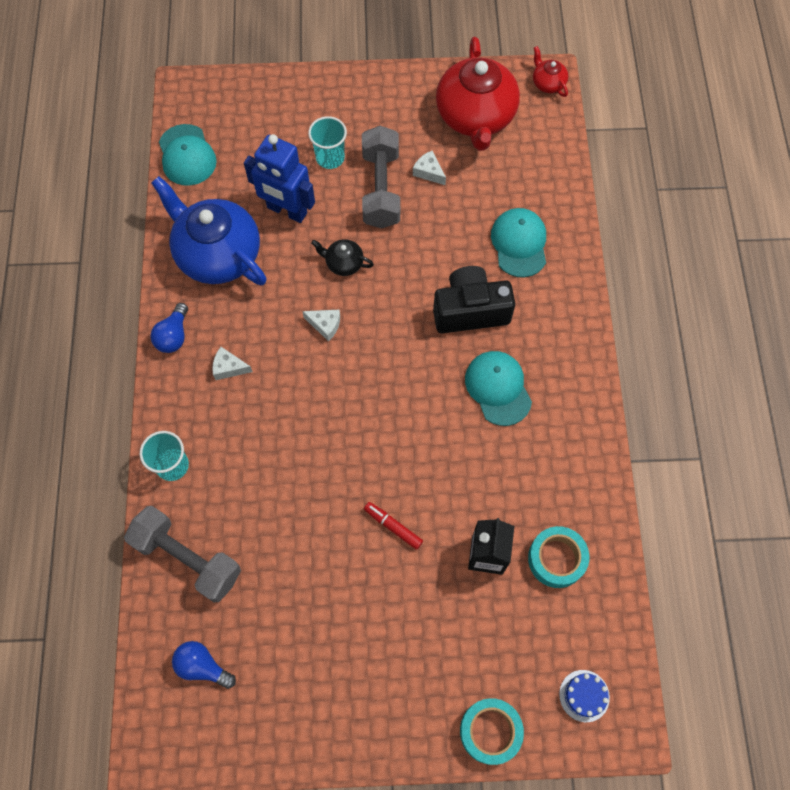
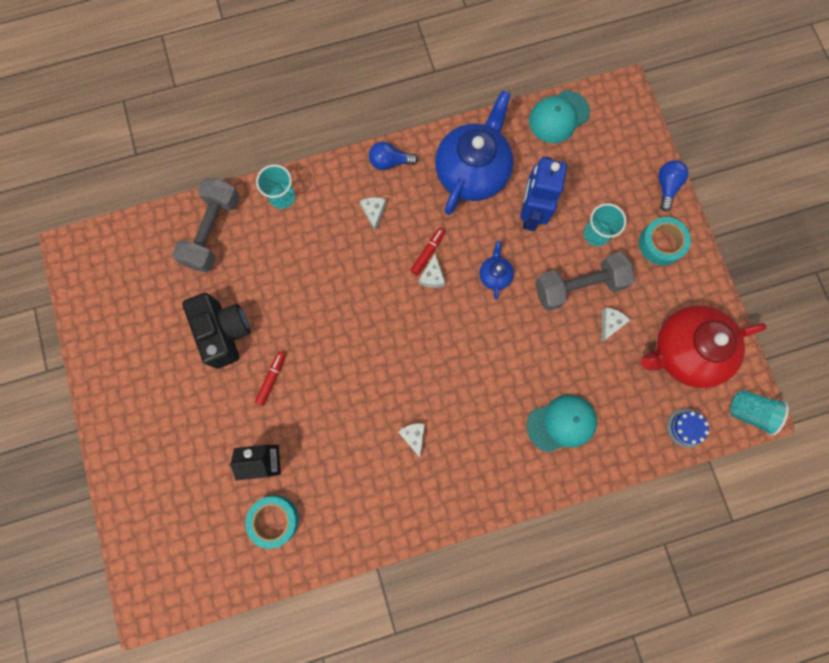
camera: 75 degrees right, 10 degrees up
(202, 666) = (136, 268): blue light bulb -> blue light bulb (666, 186)
(296, 323) = (427, 253): none -> red marker
(343, 263) = (494, 275): black teapot -> blue teapot
(470, 310) = (481, 395): black camera -> black camera (224, 332)
(490, 731) = (127, 495): turquoise tape -> turquoise tape (661, 243)
(498, 388) = (413, 436): turquoise cap -> white cheese
(547, 83) = (749, 412): red teapot -> turquoise cup
(584, 695) = (168, 566): blue cake -> blue cake (686, 428)

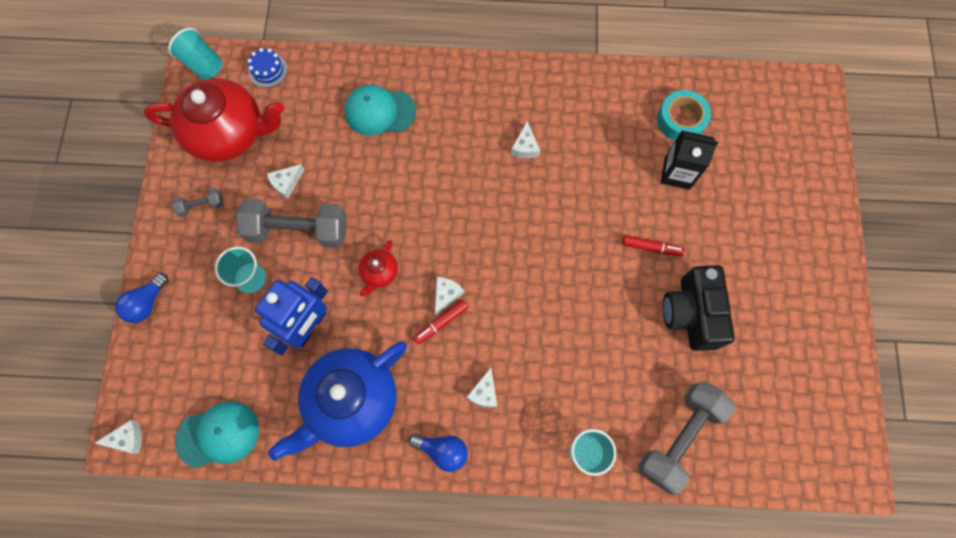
camera: 160 degrees left, 5 degrees down
(271, 379) = (651, 247): red marker -> red marker turned 120 degrees counterclockwise
(494, 275) = (379, 273): blue teapot -> red teapot
(622, 92) = (127, 439): none -> white cheese
(661, 243) = (190, 244): turquoise tape -> none
(670, 278) = (201, 206): none -> grey dumbbell

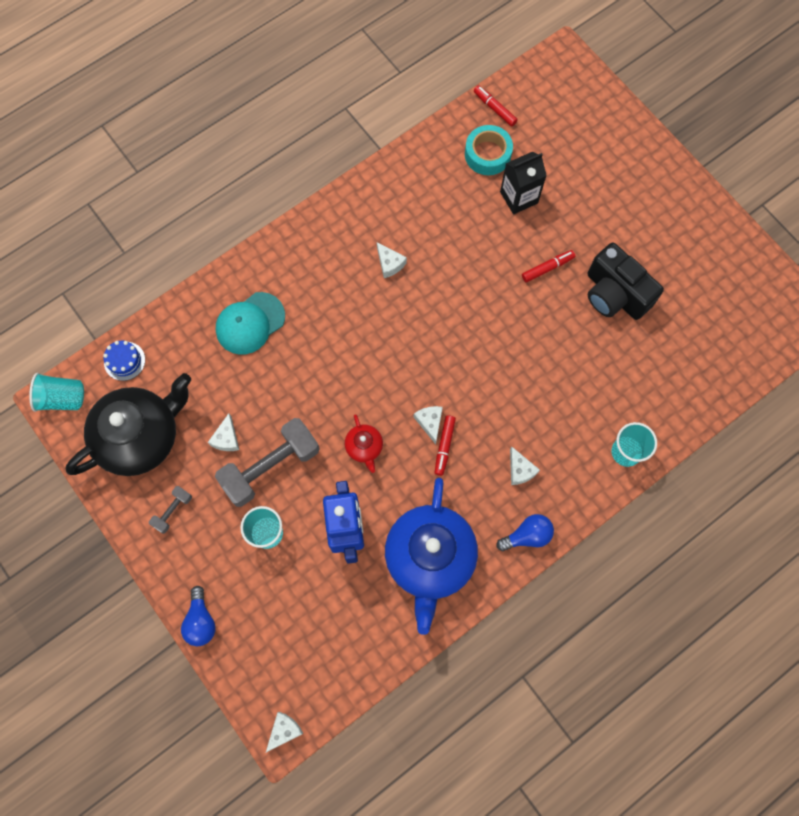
camera: 40 degrees left, 0 degrees up
(218, 434) = (352, 667): turquoise cap -> none
(229, 133) = (140, 436): red teapot -> black teapot
(679, 437) = (679, 388): grey dumbbell -> none
(719, 88) = (494, 109): none -> red marker

